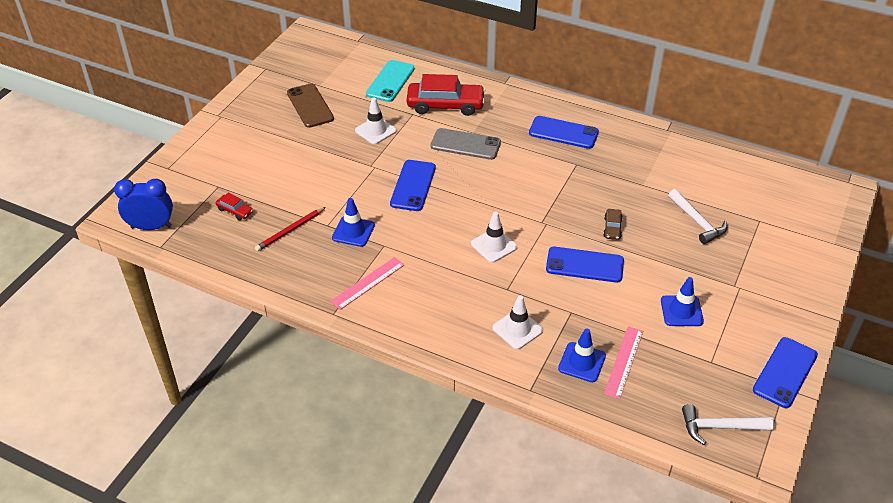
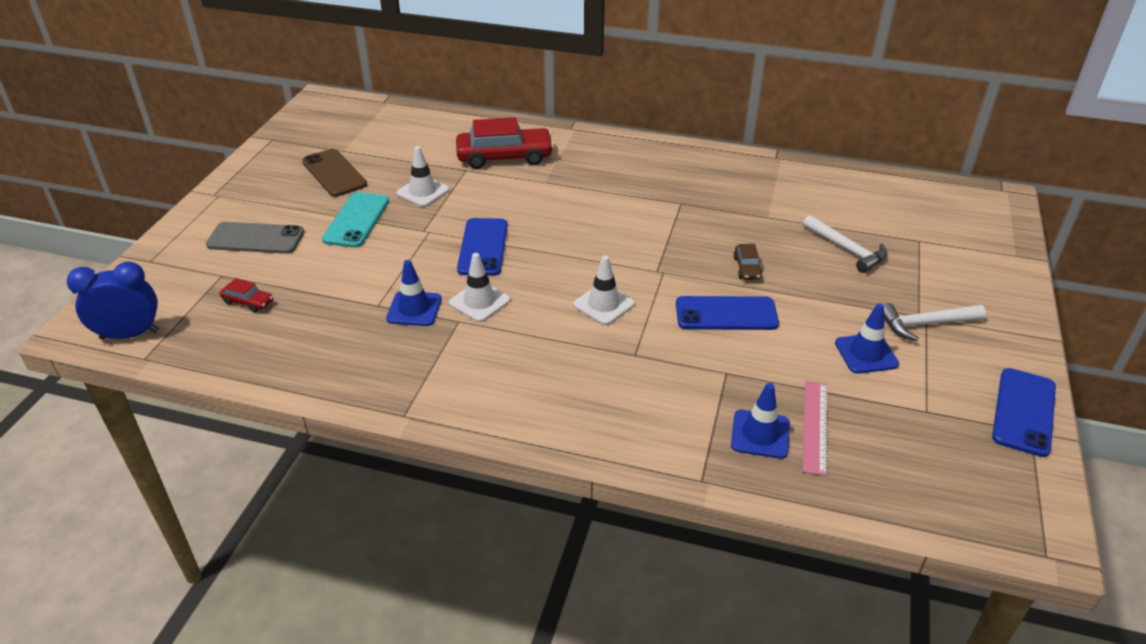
camera: 10 degrees left, 5 degrees down
(290, 231) = (327, 318): red pencil -> none
(368, 283) = (445, 370): pink ruler -> none
(390, 81) = (431, 139): turquoise phone -> turquoise phone (356, 220)
(465, 144) = (539, 195): grey phone -> grey phone (256, 238)
(517, 329) = (662, 403): white traffic cone -> white traffic cone (479, 302)
(563, 133) = (655, 172): blue phone -> none
(720, 427) = (971, 494): white hammer -> white hammer (925, 324)

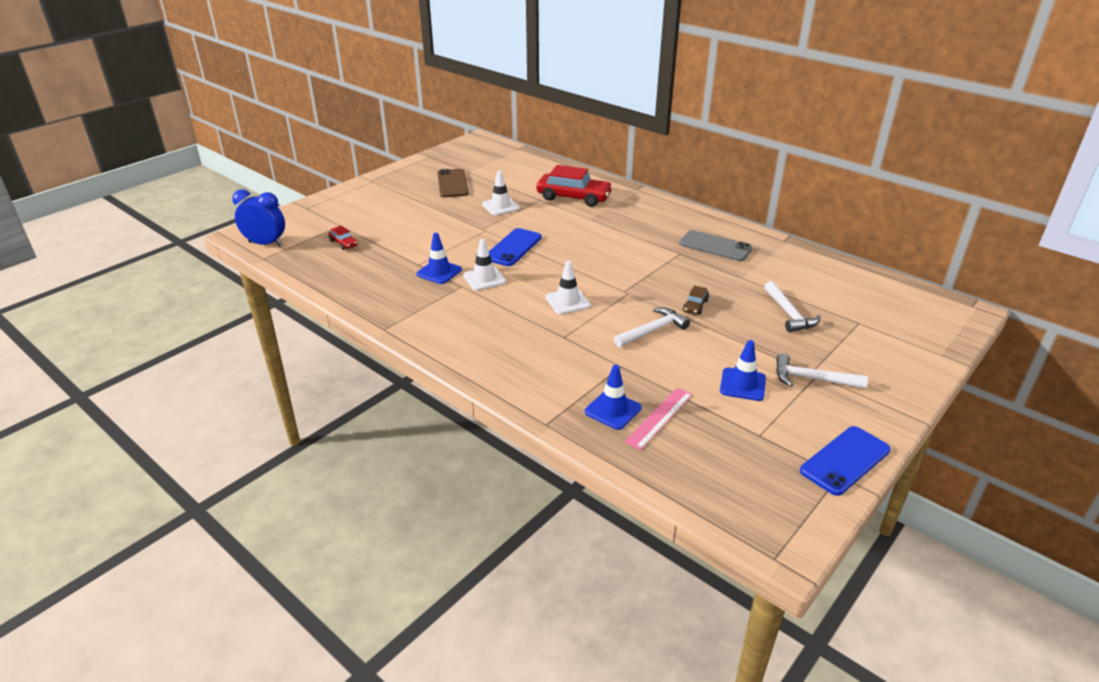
camera: 25 degrees right, 5 degrees down
(256, 238) = (375, 210): grey phone -> grey phone (715, 246)
(356, 220) = (444, 213): turquoise phone -> none
(726, 314) = (653, 330): blue phone -> white hammer

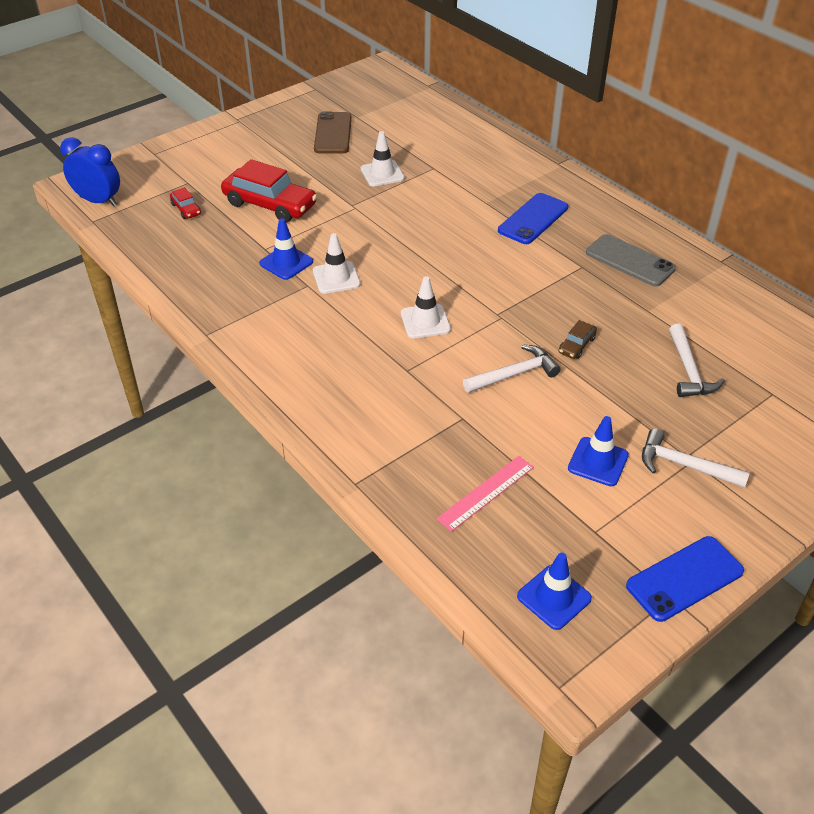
camera: 10 degrees right, 10 degrees up
(513, 247) = (382, 237): blue phone -> blue phone (533, 219)
(574, 197) = (475, 169): red car -> red car (270, 204)
(613, 410) = (435, 475): blue traffic cone -> blue traffic cone (554, 597)

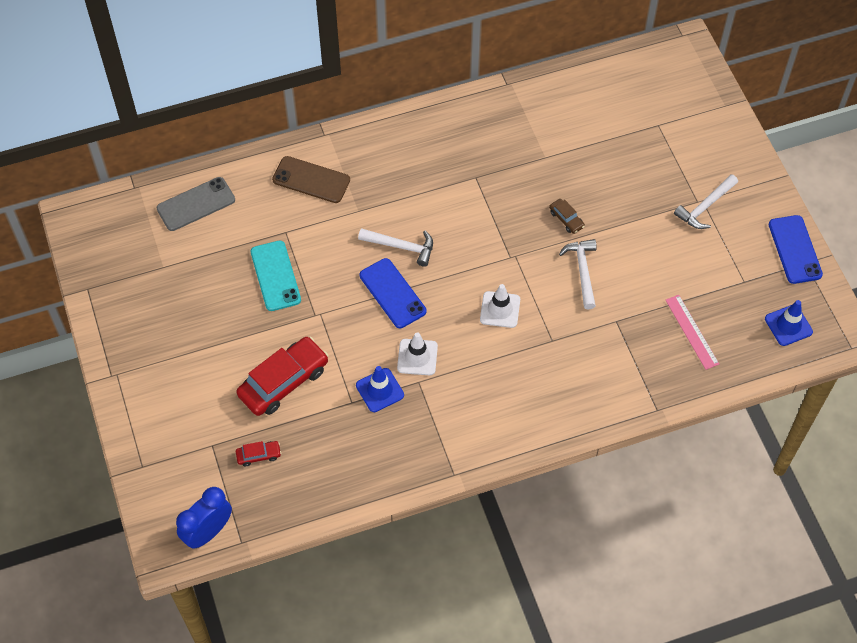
camera: 70 degrees left, 15 degrees up
(333, 133) = (184, 296): brown phone -> brown phone (311, 180)
(382, 174) = (275, 276): white traffic cone -> turquoise phone
(533, 219) = (398, 185): blue phone -> blue phone (392, 293)
(598, 462) = (686, 255): blue traffic cone -> none
(630, 261) = (482, 142): grey phone -> grey phone (196, 204)
(689, 371) = (618, 162): white hammer -> white hammer (401, 247)

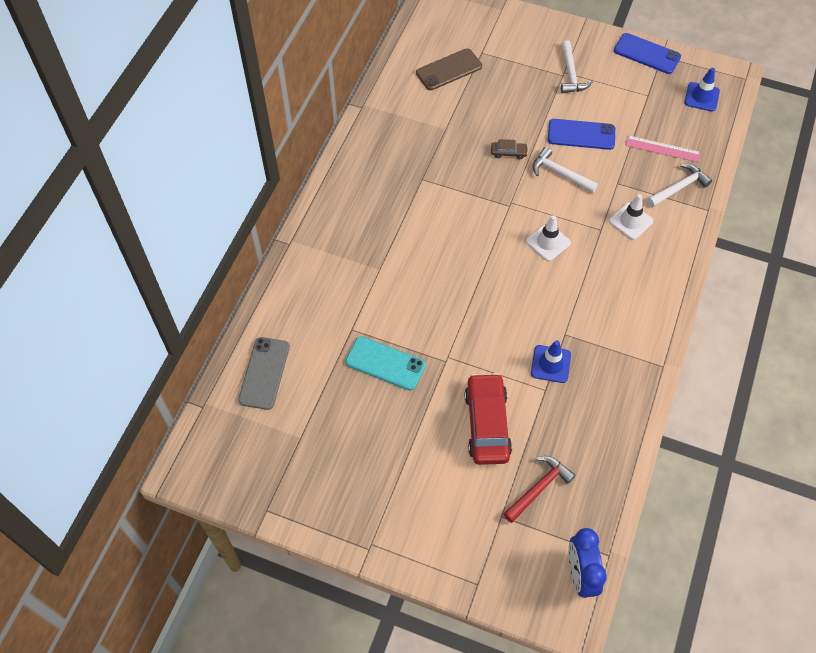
camera: 50 degrees left, 0 degrees up
(258, 455) = (539, 488): red car -> red hammer
(311, 180) = (321, 280): brown phone -> brown phone (449, 70)
(392, 293) = (473, 297): blue phone -> blue phone (581, 134)
(401, 247) = (438, 264): white hammer -> white hammer (679, 187)
(417, 357) = (543, 320): white traffic cone -> white traffic cone (630, 221)

